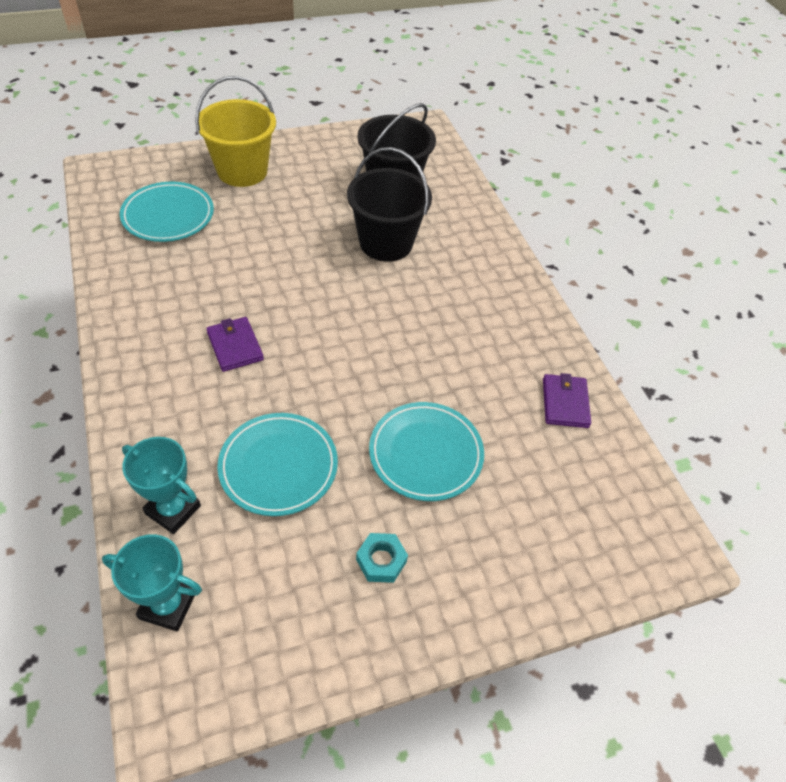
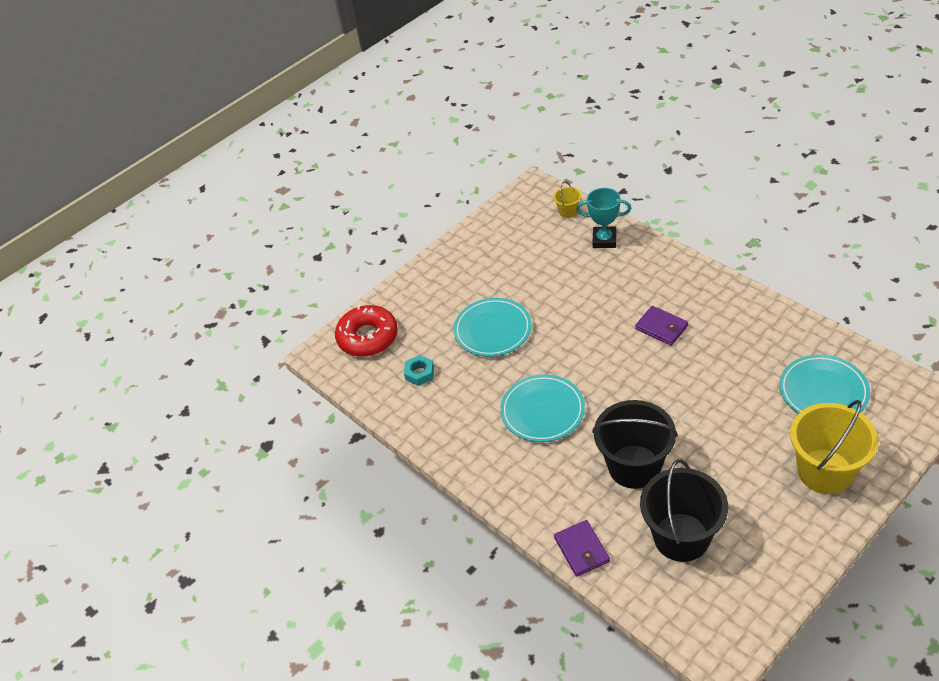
camera: 165 degrees right, 5 degrees down
(168, 605) = (568, 211): turquoise trophy -> yellow bucket
(278, 466) = (570, 282): turquoise plate -> turquoise plate (542, 411)
(381, 561) = (482, 272): turquoise nut -> turquoise nut (419, 373)
(565, 403) = (420, 406): purple wallet -> purple wallet (581, 550)
(602, 542) = (368, 337): none -> red donut

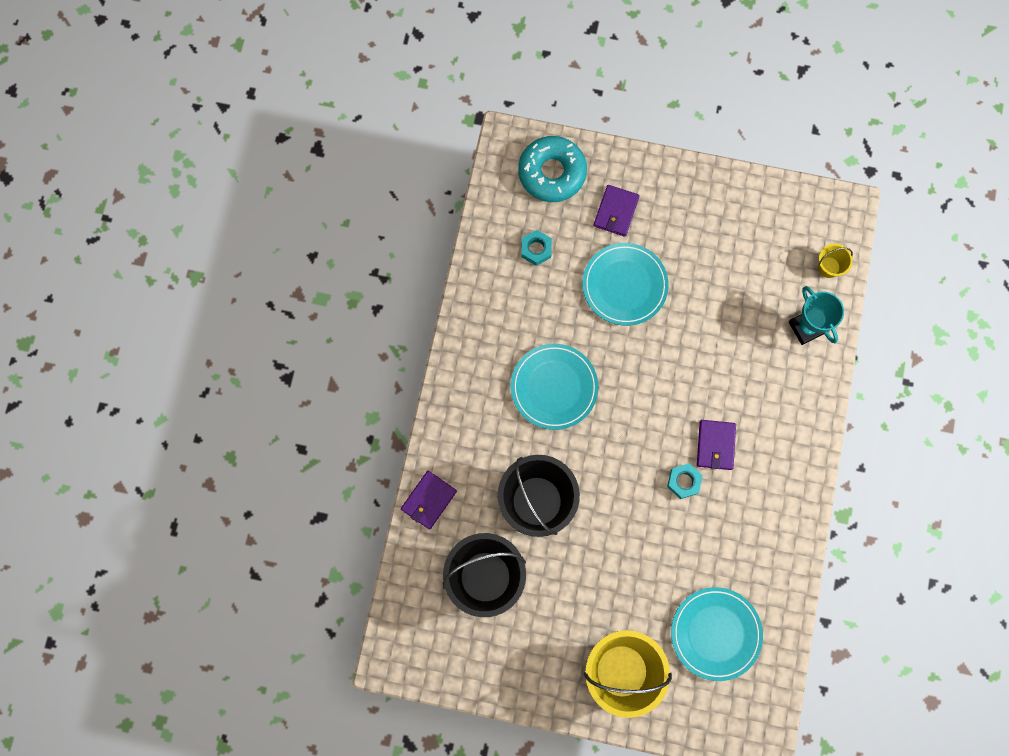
camera: 50 degrees right, 30 degrees up
(368, 337) = (552, 173): red donut -> turquoise donut
(431, 311) = (616, 212): none -> purple wallet
(679, 359) = (683, 481): none -> turquoise nut

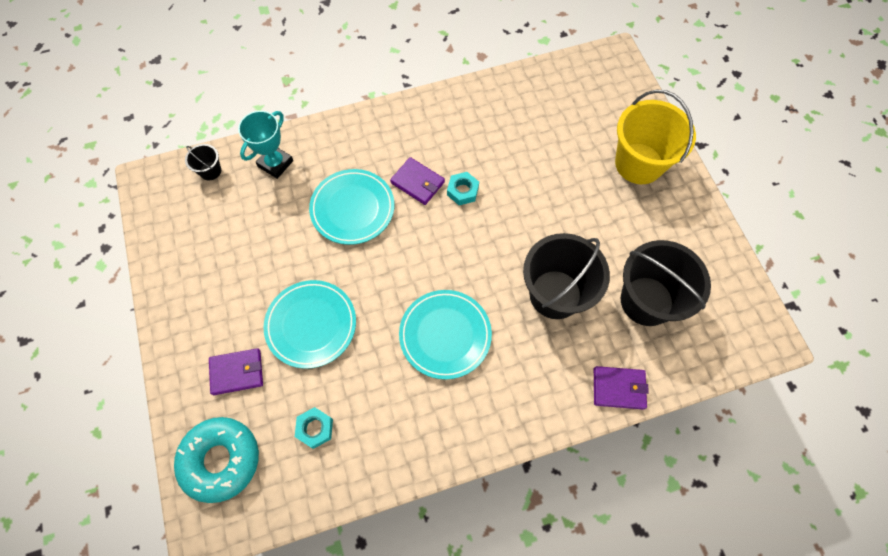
camera: 120 degrees left, 10 degrees down
(715, 445) = (417, 182): purple wallet -> purple wallet turned 60 degrees clockwise
(715, 633) = (564, 116): turquoise plate -> turquoise plate (352, 209)
(828, 267) = (210, 171): yellow bucket -> black bucket

